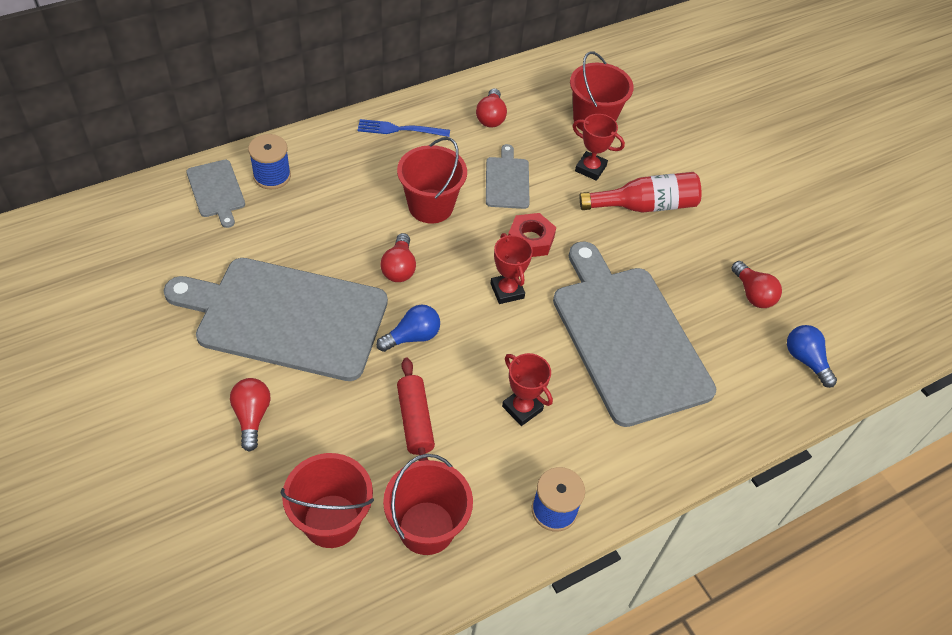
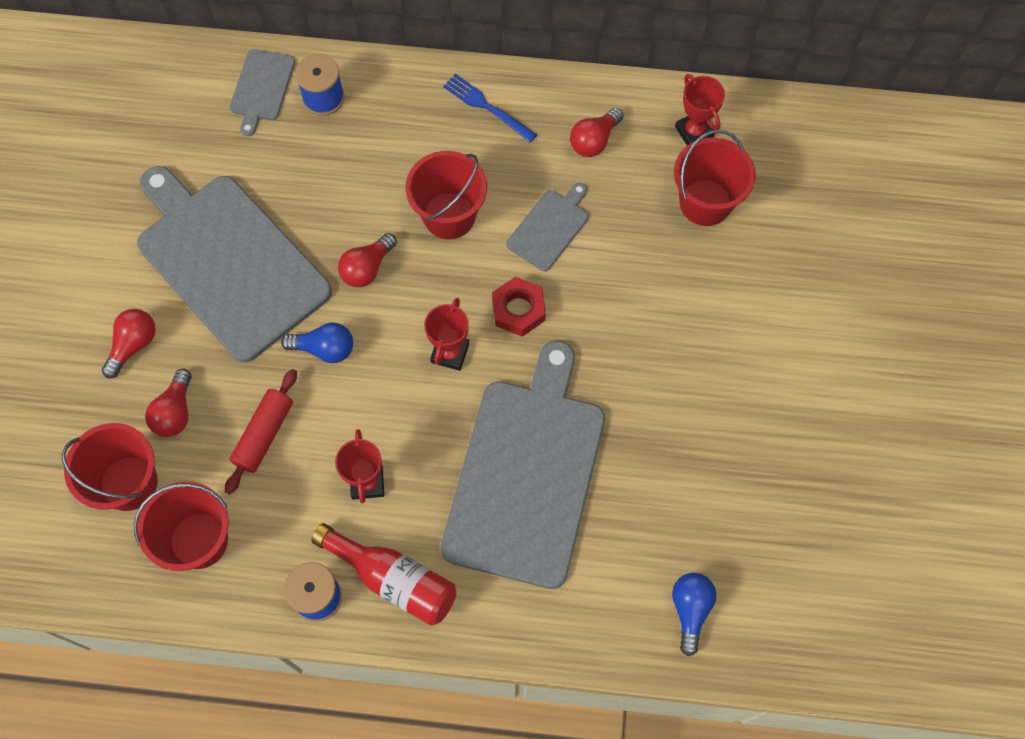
camera: 40 degrees right, 15 degrees up
(590, 168) = (651, 261): red trophy -> red trophy (694, 132)
(644, 206) = (671, 338): red bottle -> red bottle (392, 579)
(752, 294) = (700, 505): red light bulb -> red light bulb (175, 412)

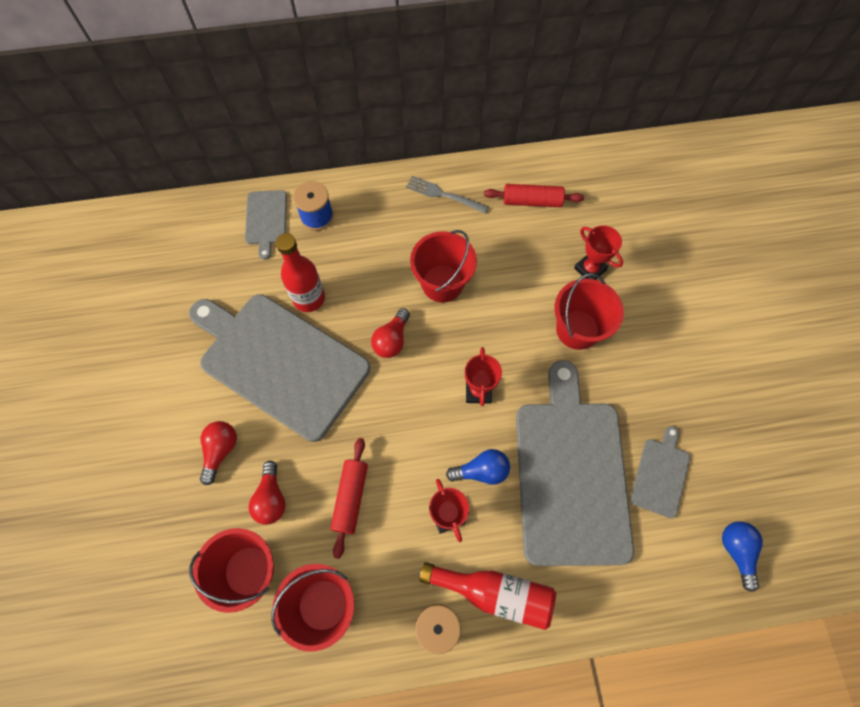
camera: 15 degrees left, 0 degrees up
(284, 195) = (309, 298): none -> red bottle
(324, 349) = (378, 413): blue light bulb -> blue light bulb (481, 471)
(486, 107) = (443, 195): blue fork -> grey fork
(518, 310) = (519, 343): red nut -> none
(549, 228) = (521, 274): grey cutting board -> grey cutting board (660, 474)
(594, 140) = (532, 201): red light bulb -> red rolling pin
(694, 132) = (602, 178): red trophy -> red trophy (590, 269)
(705, 202) = (629, 228): red bucket -> red bucket (577, 329)

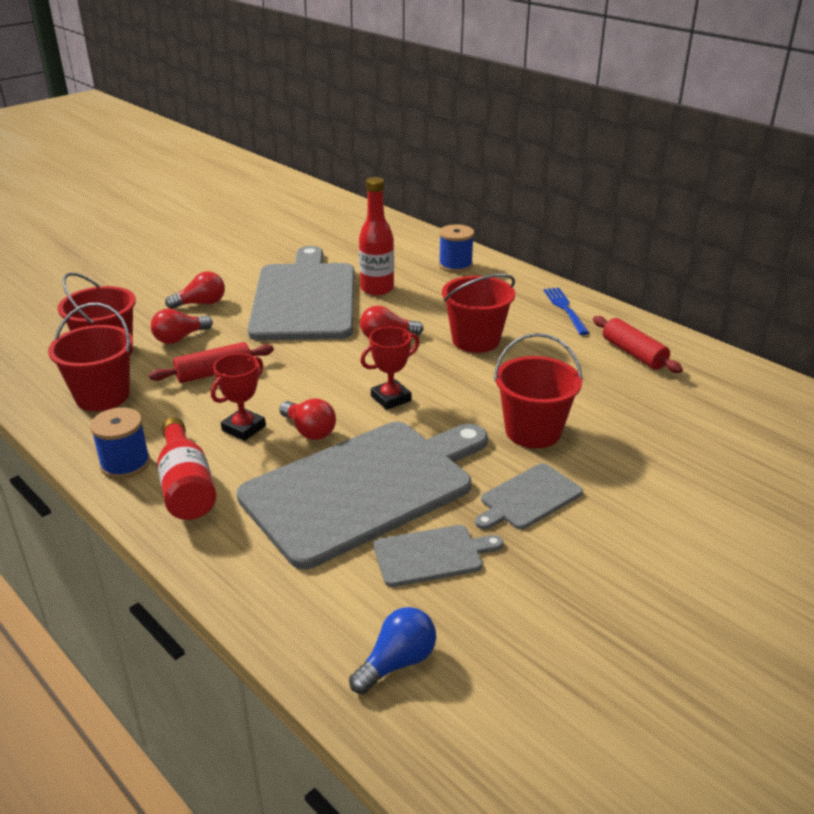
camera: 55 degrees right, 35 degrees down
(266, 220) = (422, 249): grey cutting board -> grey cutting board (528, 498)
(443, 195) = (565, 309): grey fork -> blue fork
(481, 471) = (309, 431): blue light bulb -> red light bulb
(590, 269) = (613, 414): red trophy -> none

